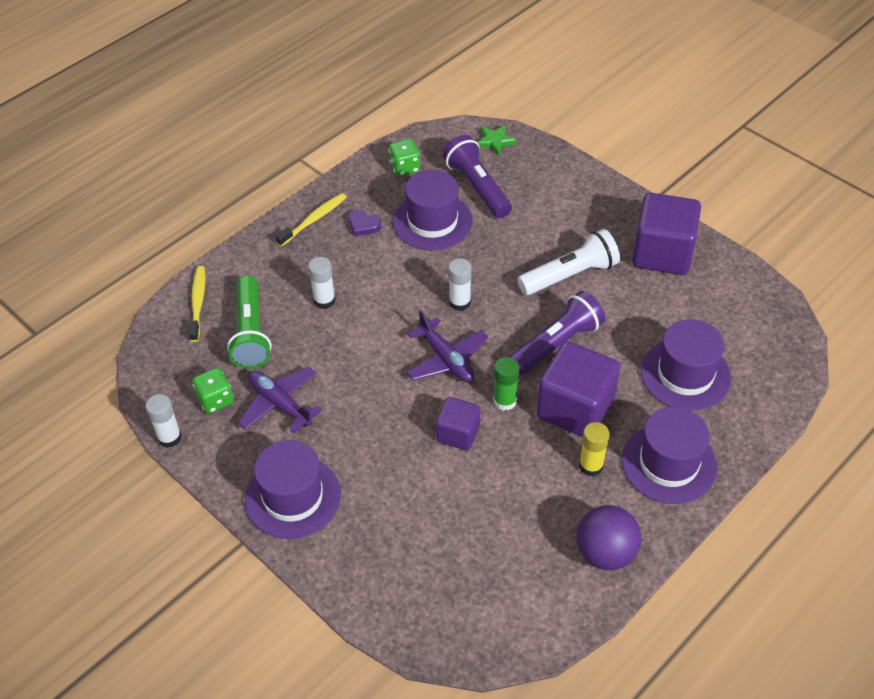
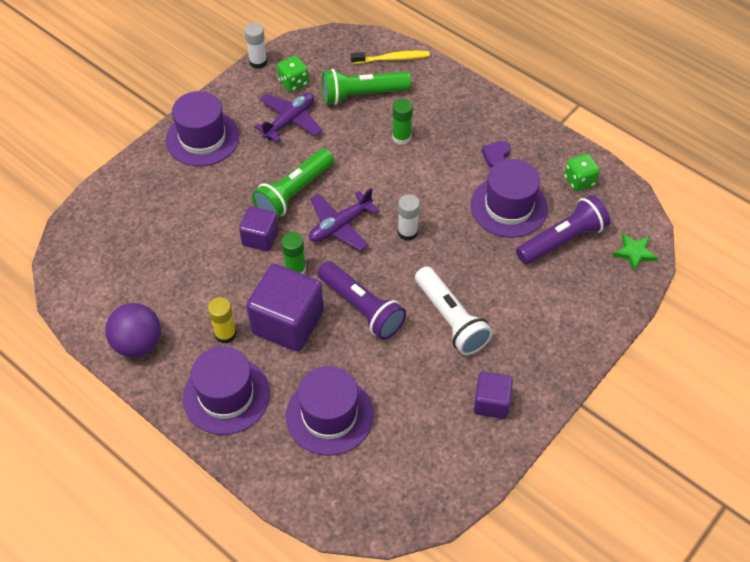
camera: 85 degrees right, 5 degrees up
(314, 220) = (497, 120): yellow toothbrush -> none
(324, 300) = (401, 137): white glue stick -> green glue stick
(394, 401) = (294, 193): none -> green flashlight
(662, 253) = (491, 403): purple cube -> purple cube, size x0.56

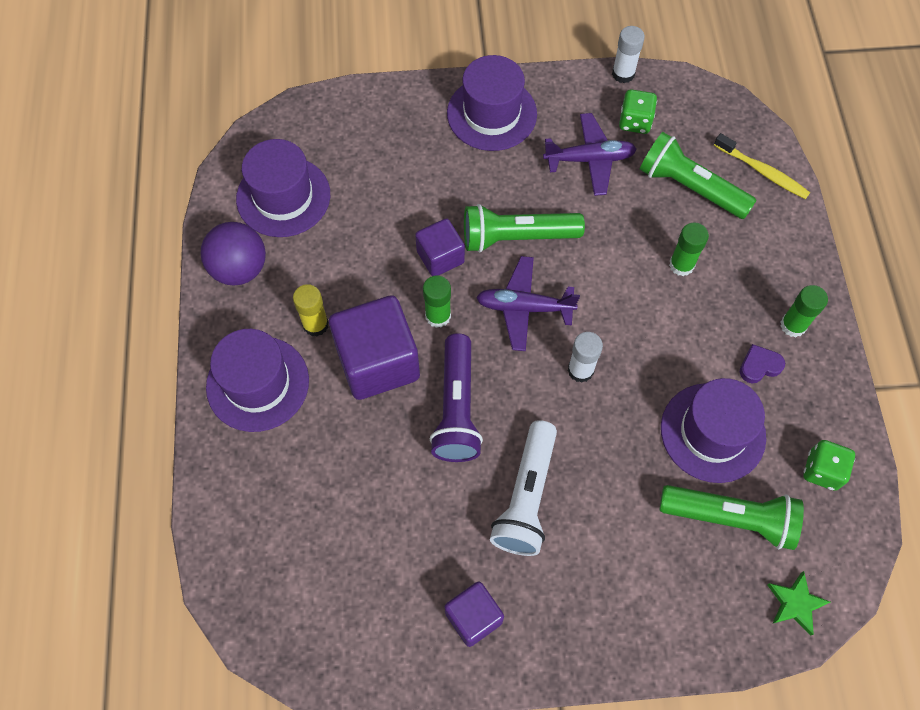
camera: 45 degrees right, 10 degrees up
(329, 415) = (320, 485): purple hat -> purple hat (283, 197)
(490, 123) = (793, 325): none -> green glue stick
(562, 240) = (730, 518): purple flashlight -> green flashlight

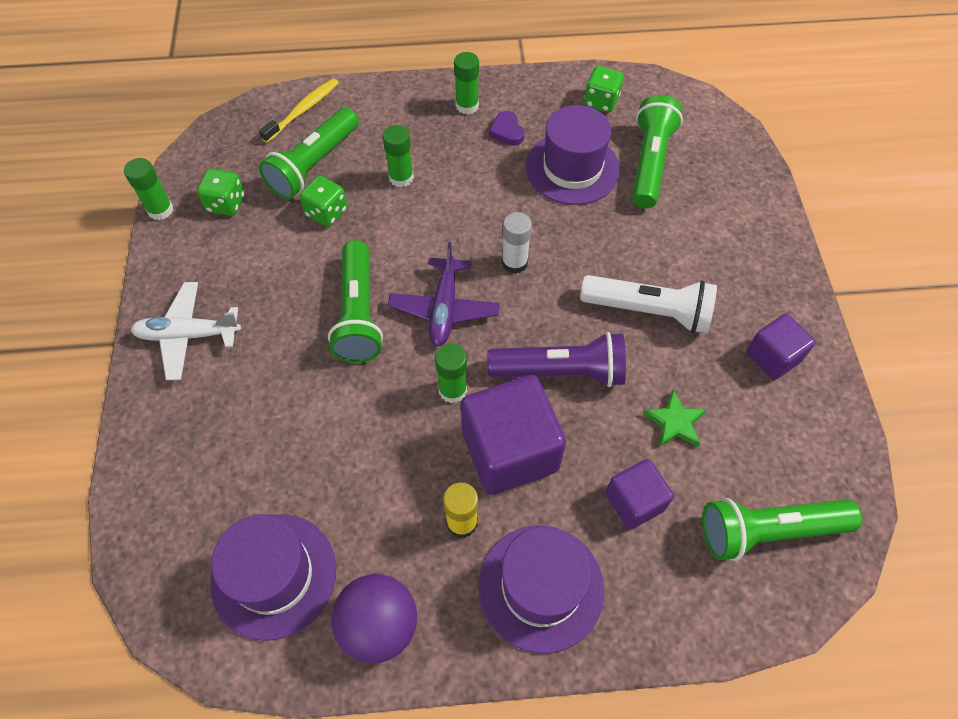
camera: 90 degrees left, 5 degrees down
(291, 579) = (768, 531): none -> green flashlight
(440, 257) = (378, 388): purple cube -> purple cube (634, 501)
(492, 114) = (188, 335): purple hat -> white plane
(589, 159) = (267, 244): purple plane -> none
(623, 74) = (160, 210): white glue stick -> green glue stick
(631, 203) = (326, 212): none -> green dice
(795, 603) = (715, 129): green star -> green star (674, 422)

